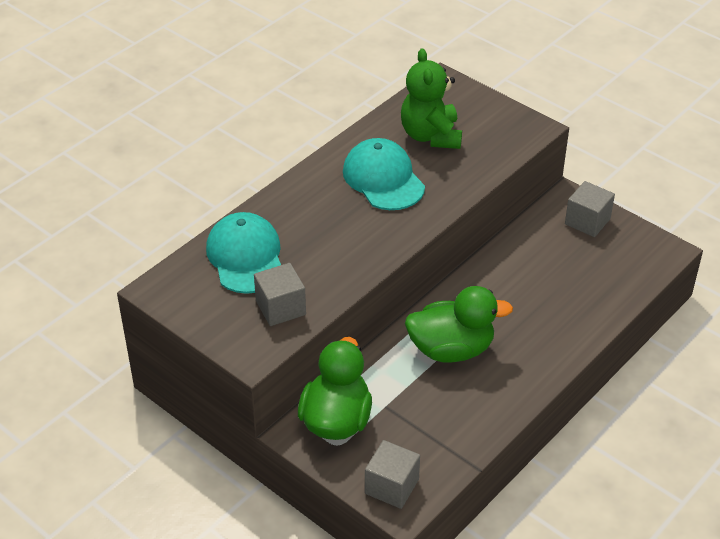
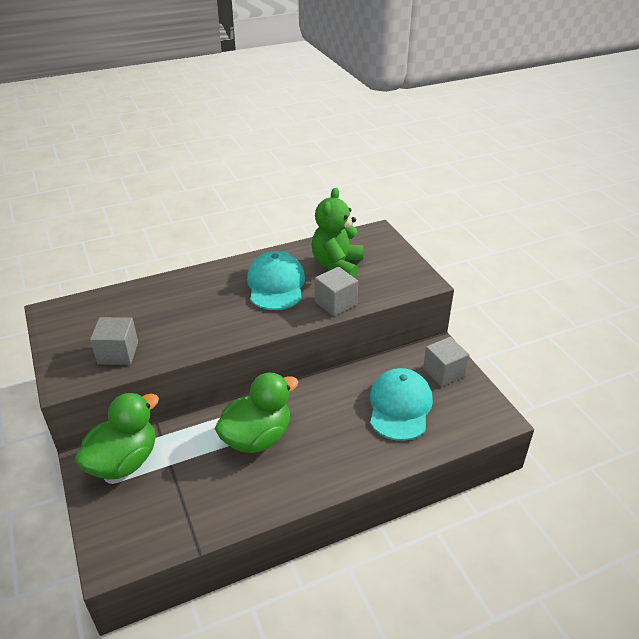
camera: 25 degrees right, 5 degrees down
(245, 257) = (129, 309): turquoise cap -> turquoise cap (400, 406)
(392, 486) = (117, 537): grey cube -> grey cube (335, 303)
(451, 349) = (257, 437): green duck -> green duck turned 60 degrees counterclockwise

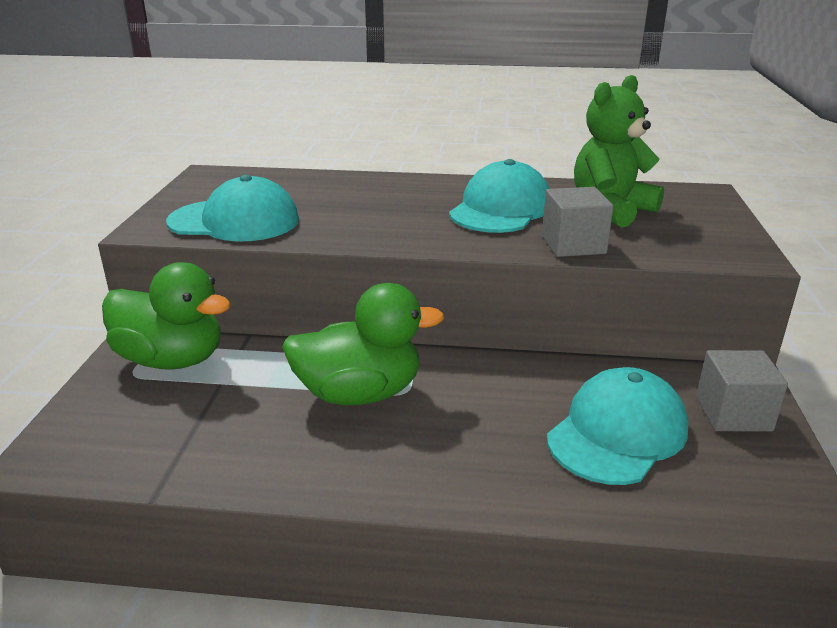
camera: 30 degrees right, 10 degrees down
(118, 353) = (234, 221): grey cube -> turquoise cap
(124, 461) = (172, 360): green duck -> green duck turned 45 degrees clockwise

